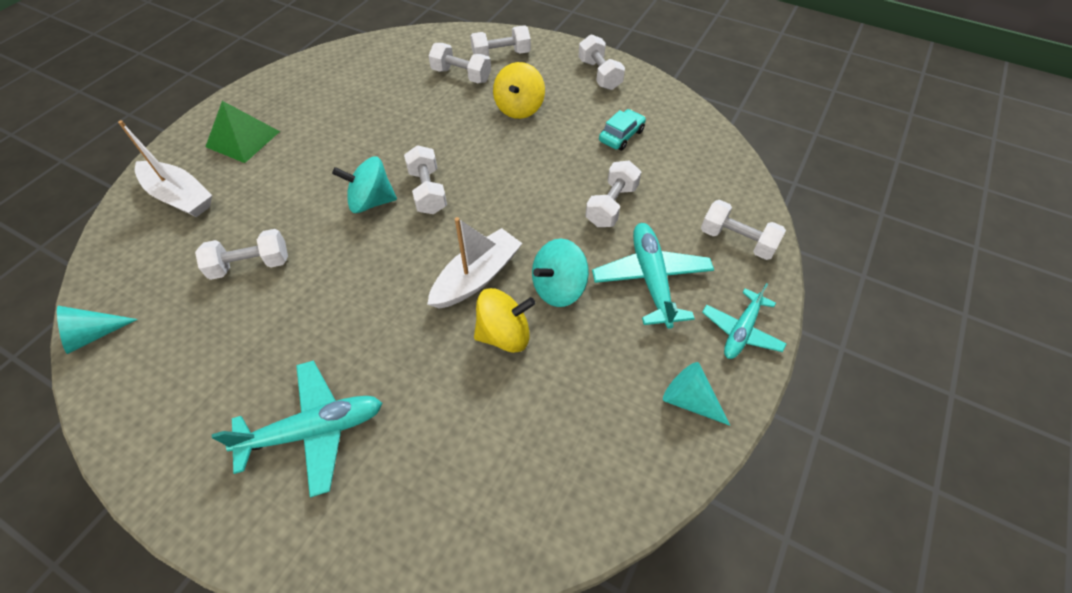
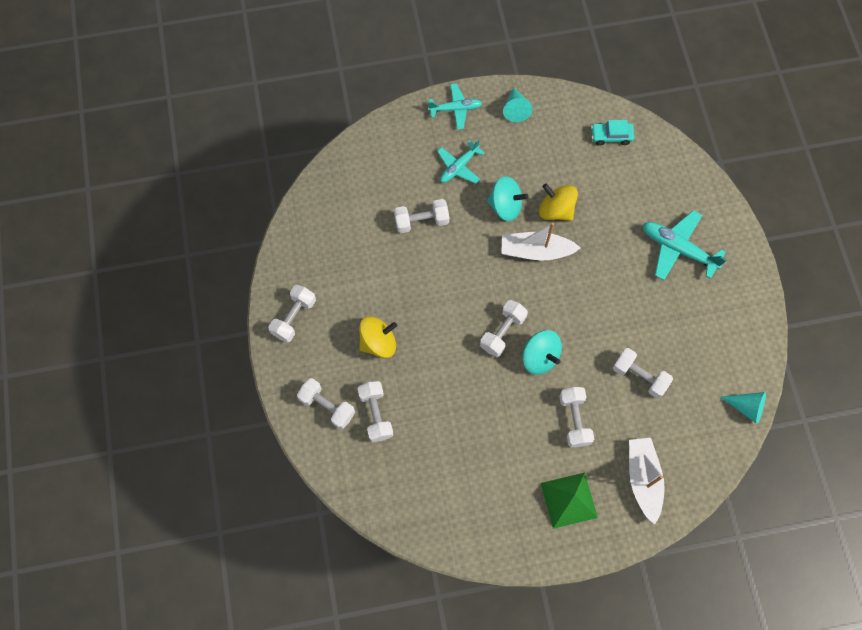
camera: 130 degrees left, 15 degrees up
(621, 136) = (352, 257): turquoise car -> turquoise car (611, 136)
(651, 279) = (459, 167): turquoise plane -> turquoise plane, size x0.66
(737, 241) = (393, 142): white dumbbell -> white dumbbell (574, 420)

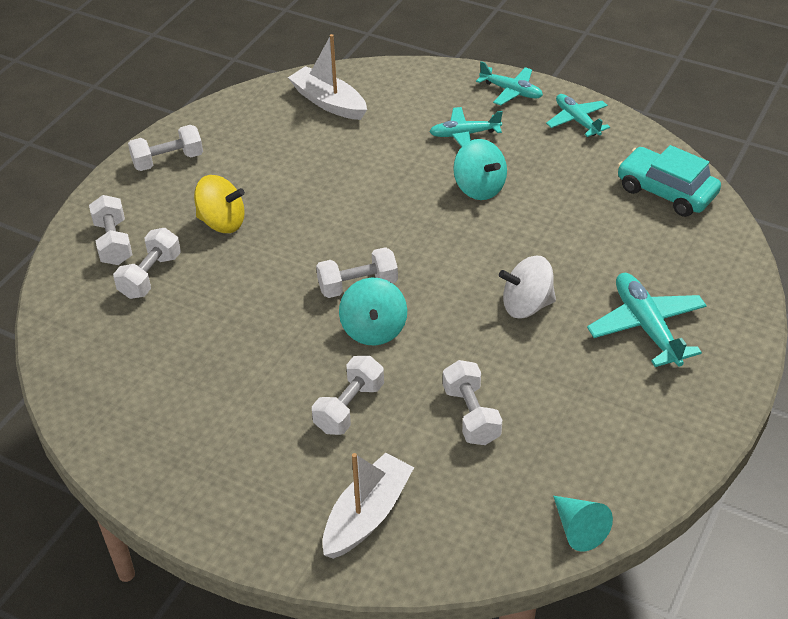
camera: 40 degrees right, 25 degrees down
(421, 221) = (377, 155): white dumbbell -> none
(515, 109) = (577, 120): turquoise cone -> turquoise plane
(536, 251) = (472, 240): white boat -> white boat (328, 102)
(556, 210) = (533, 219): yellow spinning top -> none
(569, 500) = (258, 477): green pyramid -> none
(605, 279) = (526, 305): none -> white spinning top
(611, 136) = (666, 191): turquoise car -> turquoise car, size x1.65

